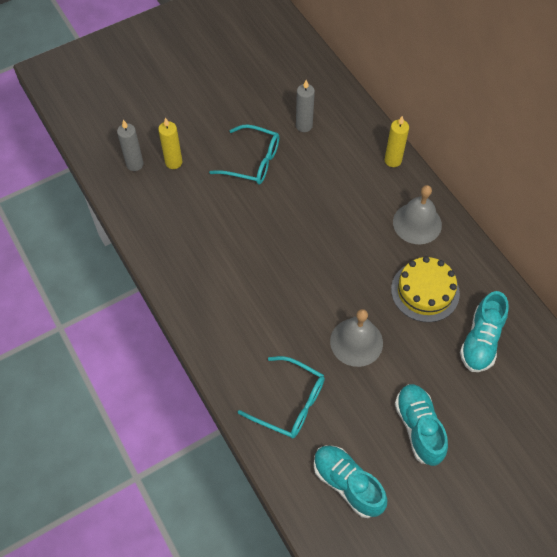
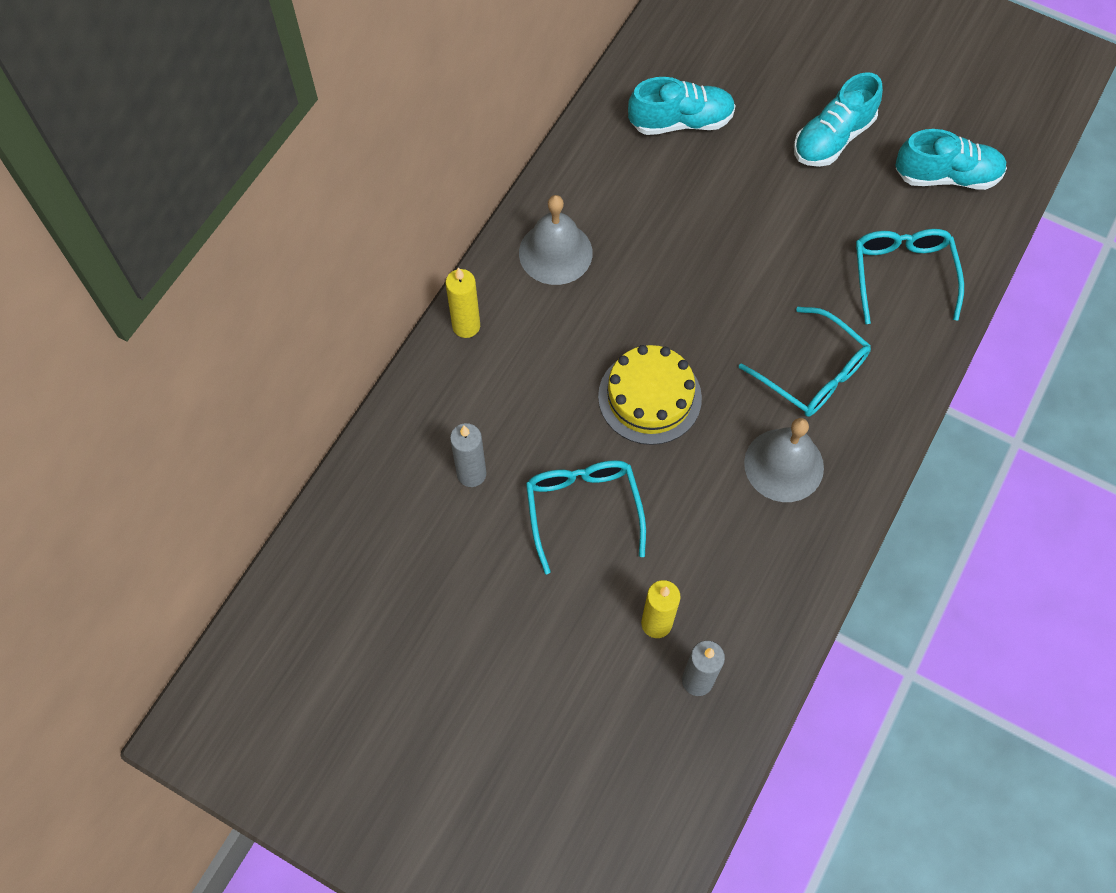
camera: 120 degrees left, 5 degrees up
(257, 310) = (812, 373): none -> turquoise glasses
(347, 484) = (946, 176): turquoise shoe -> turquoise shoe turned 105 degrees counterclockwise
(356, 342) = (775, 243): grey bell -> grey bell (784, 465)
(425, 291) = (653, 202): yellow cake -> yellow cake (649, 397)

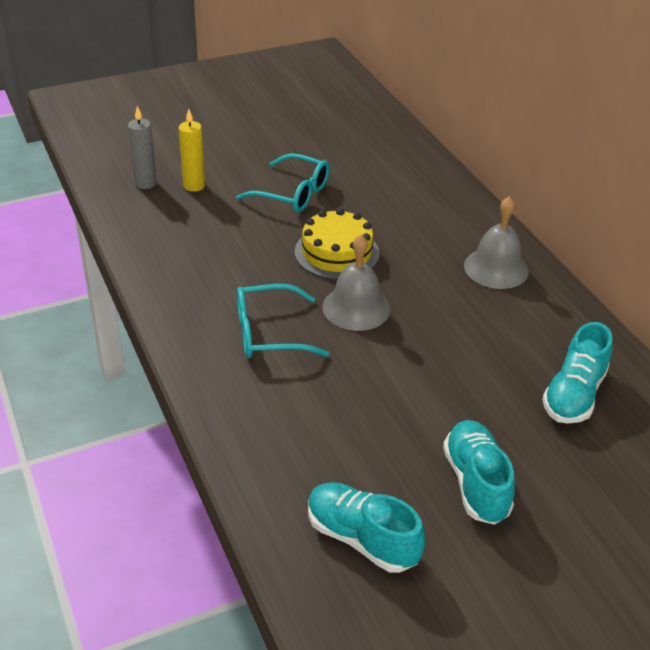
camera: 125 degrees right, 25 degrees down
(466, 326) = (471, 208): yellow candle -> none
(471, 474) = (363, 168): grey candle -> none
(784, 465) = (221, 281): grey bell -> grey bell (356, 308)
(902, 275) = (294, 436): turquoise glasses -> none
(946, 176) = (361, 538): turquoise shoe -> turquoise shoe turned 90 degrees clockwise

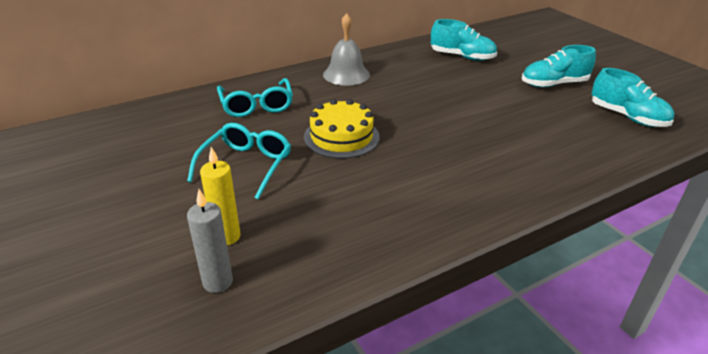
camera: 95 degrees left, 5 degrees down
(269, 333) = (462, 163): turquoise glasses -> turquoise glasses (256, 105)
(356, 308) = (412, 125): grey bell -> none
(361, 538) = (627, 117): turquoise shoe -> turquoise shoe turned 75 degrees counterclockwise

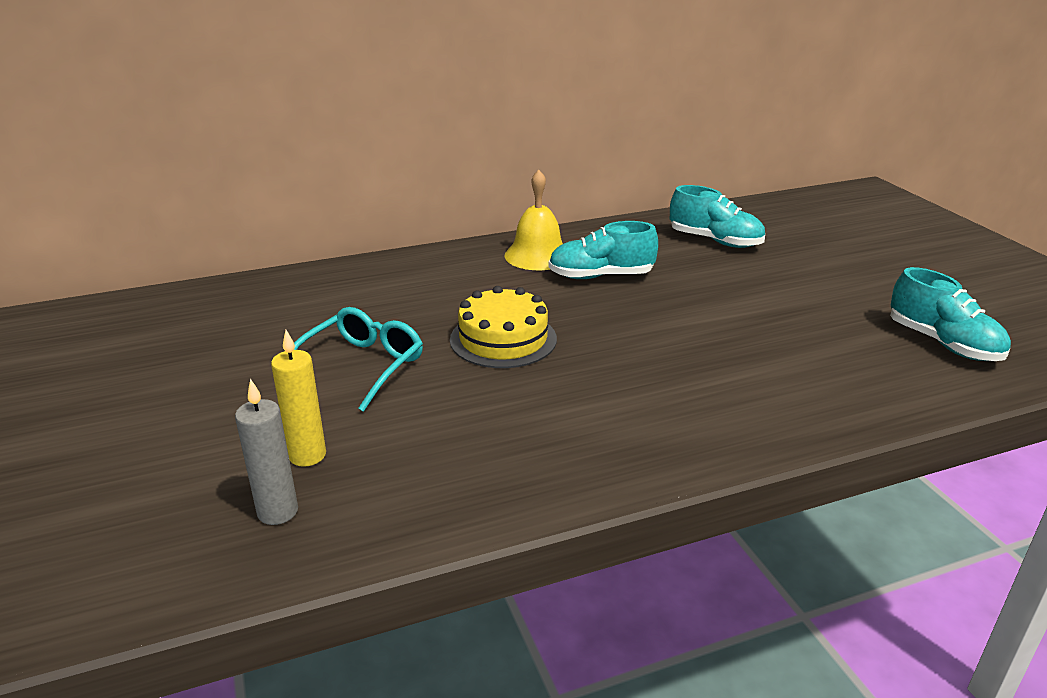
camera: 10 degrees right, 5 degrees down
(256, 105) = (401, 289): turquoise glasses -> none
(346, 74) = (537, 255): grey bell -> yellow bell
(553, 84) = (842, 288): turquoise shoe -> turquoise shoe (601, 276)

